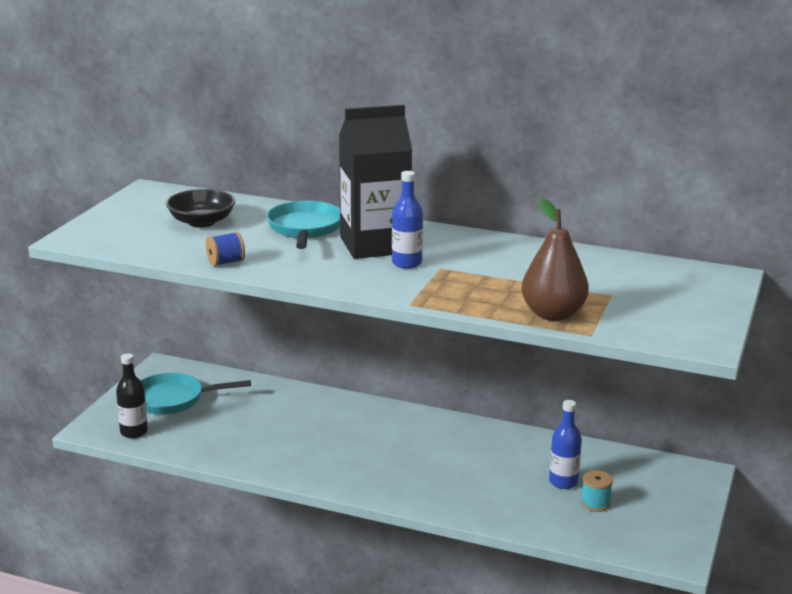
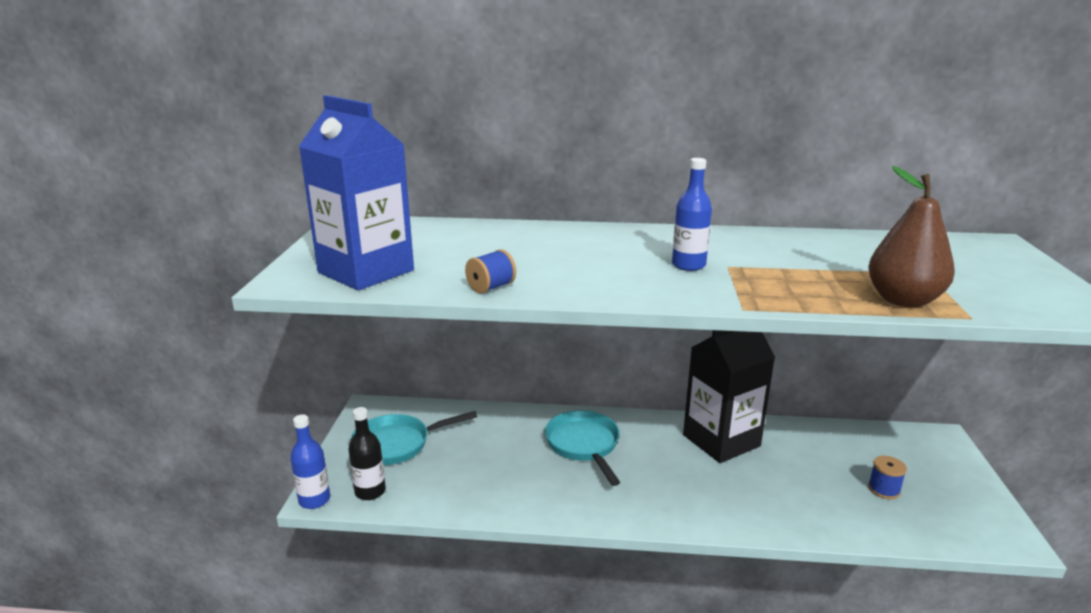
camera: 15 degrees left, 0 degrees up
(138, 237) = (366, 271): none -> blue carton
(201, 222) = (428, 248): black bowl -> none
(305, 229) = (547, 243): turquoise pan -> turquoise pan (584, 445)
(374, 245) = (635, 251): black carton -> black carton (721, 440)
(563, 482) = (835, 470): blue bottle -> blue bottle (314, 500)
(595, 503) = (884, 489): turquoise spool -> blue spool

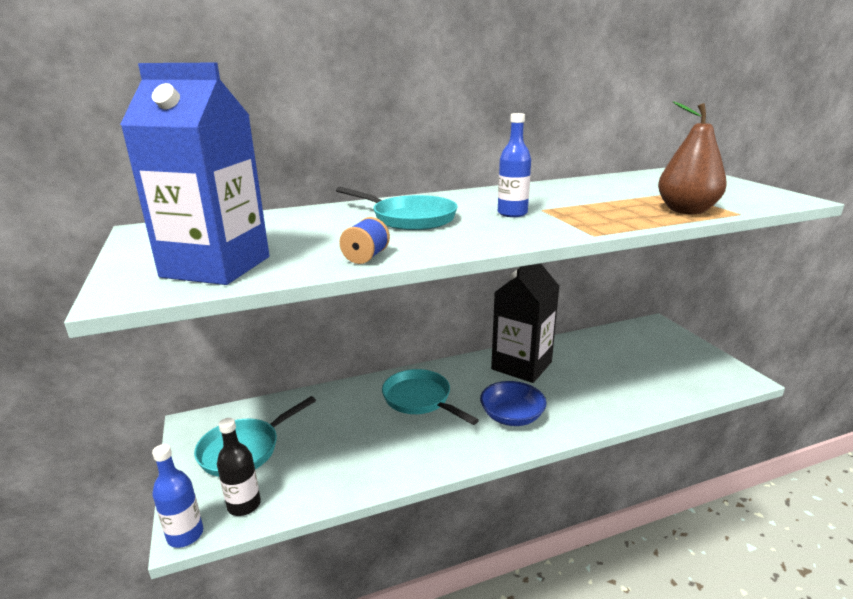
camera: 25 degrees left, 0 degrees up
(577, 252) = (409, 218): none -> turquoise pan
(668, 491) = (511, 416): none -> blue bowl
(884, 489) = (650, 369): blue spool -> none

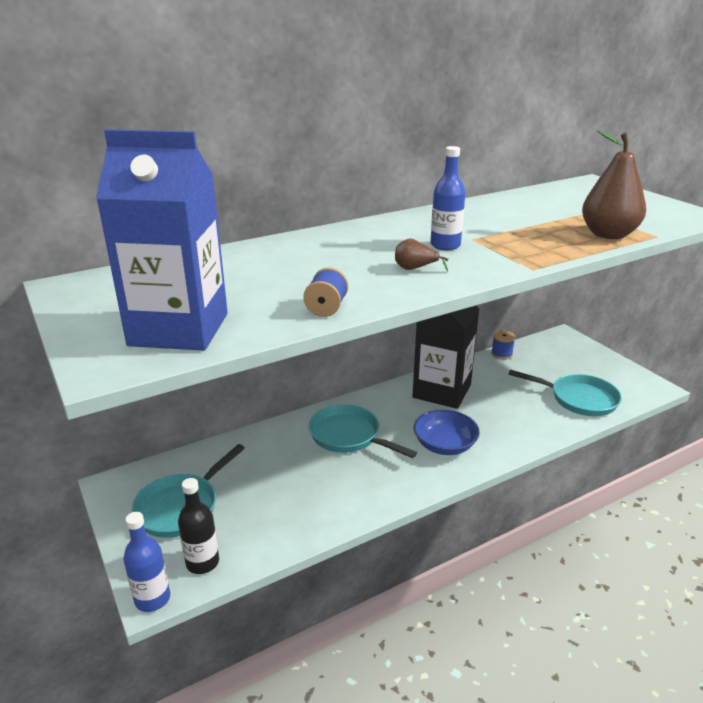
camera: 10 degrees left, 5 degrees up
(409, 218) = (345, 257): turquoise pan -> turquoise pan (579, 399)
(472, 230) = (415, 269): none -> brown pear
(589, 336) = (501, 354): none -> blue spool

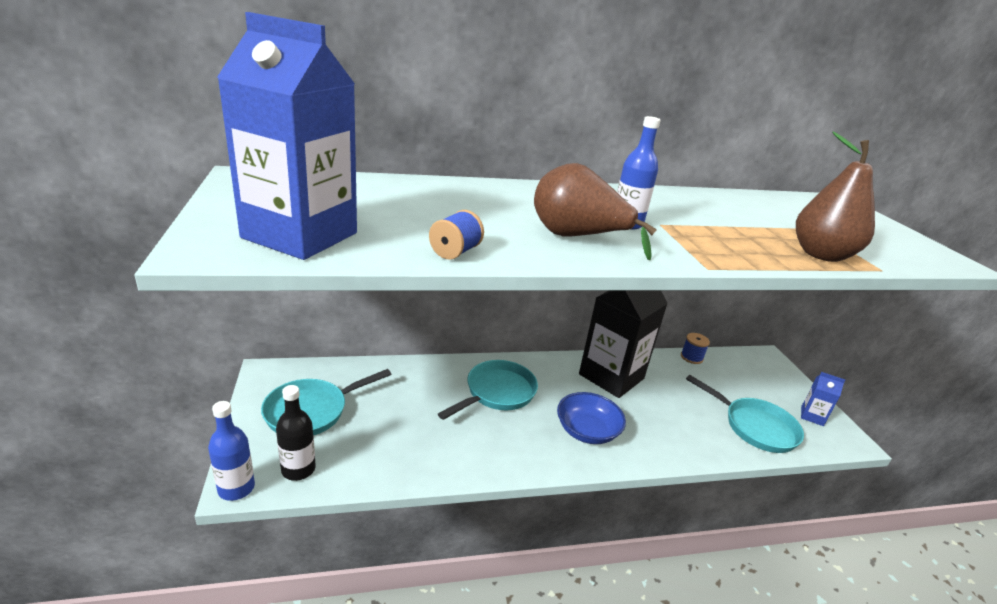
camera: 15 degrees right, 0 degrees up
(348, 436) = (497, 393): turquoise pan -> turquoise pan turned 75 degrees clockwise
(415, 269) = (577, 238): brown pear -> brown pear, size x2.14
(618, 376) = (812, 416): none -> blue carton

